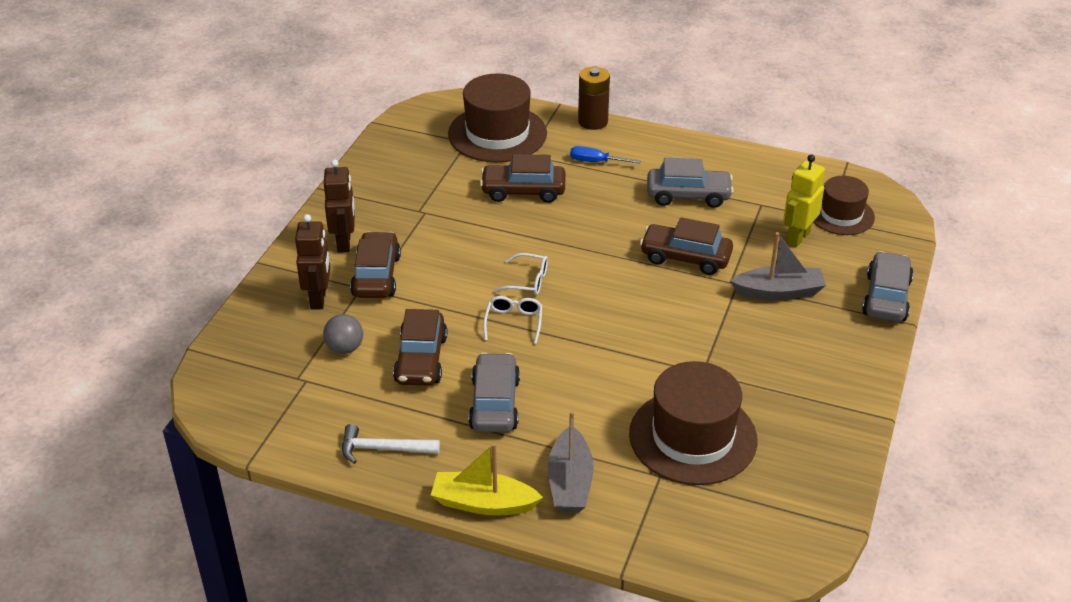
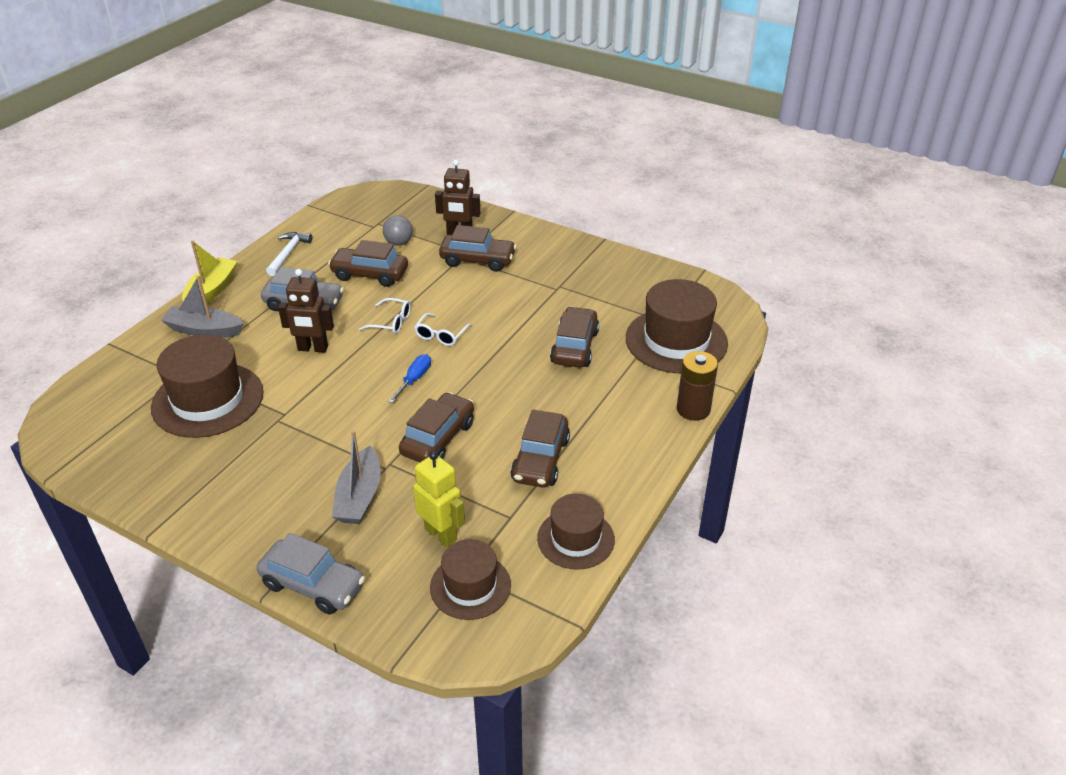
camera: 100 degrees right, 0 degrees up
(344, 243) = (525, 247): brown robot -> brown robot (313, 348)
(595, 162) = (616, 400): blue screwdriver -> blue screwdriver (414, 379)
(688, 195) = (540, 460): grey car -> brown car
(768, 169) = (575, 539): none -> brown hat

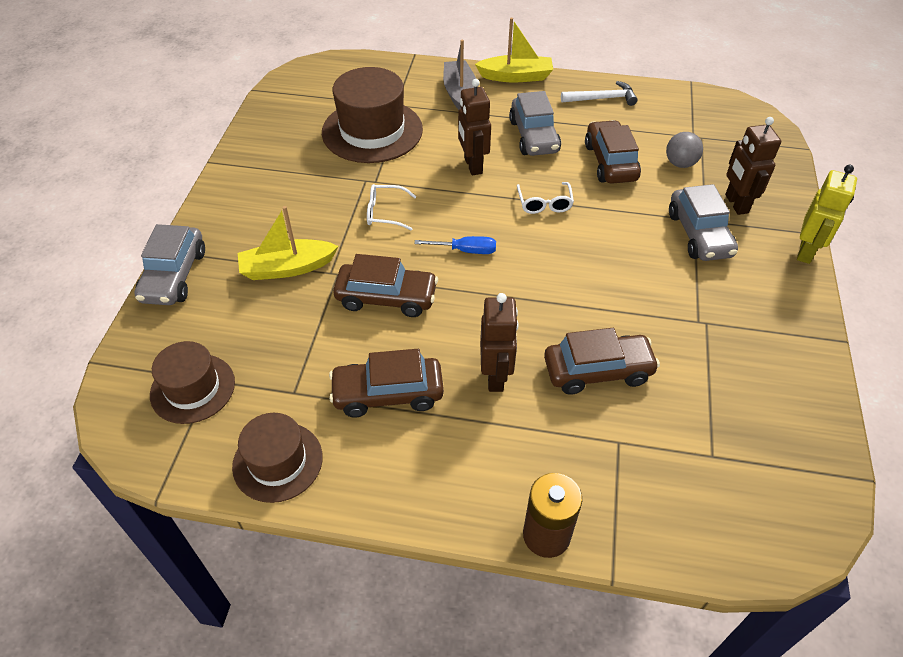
camera: 70 degrees right, 10 degrees up
(359, 496) = (287, 268): grey boat -> yellow boat
(441, 335) = (546, 247): white glasses -> white glasses (385, 213)
(441, 534) = (255, 343): yellow robot -> yellow robot (806, 252)
(478, 260) = (699, 234): brown car -> grey car
(554, 397) = (496, 376): none -> brown robot
(676, 341) = (678, 481): brown hat -> none

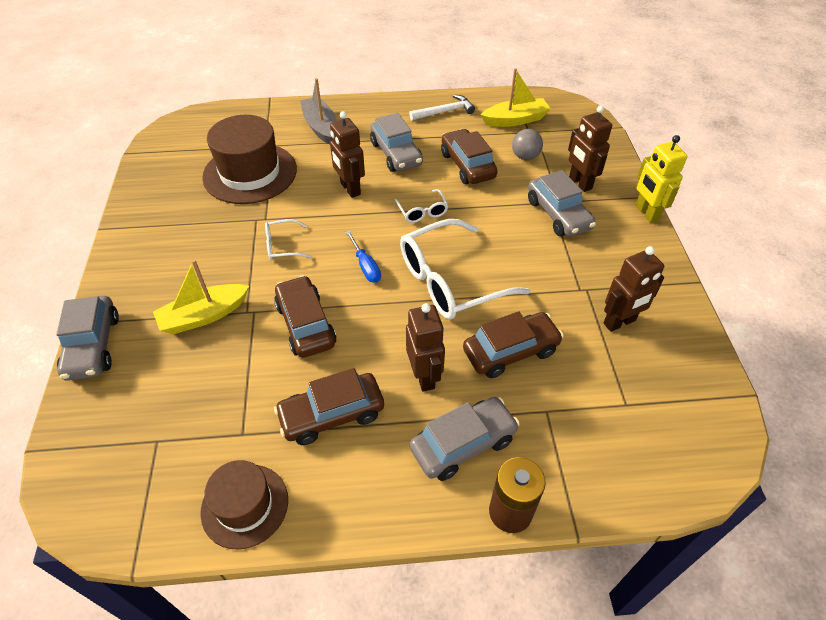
camera: 15 degrees left, 0 degrees up
(193, 388) = (141, 453): brown hat -> none
(386, 297) = (305, 324): brown car -> brown car turned 105 degrees counterclockwise
(466, 250) = (366, 267): blue screwdriver -> blue screwdriver turned 75 degrees clockwise
(515, 76) = (365, 104): yellow boat -> yellow boat (515, 120)
(516, 455) = (463, 444): none -> grey car
(553, 283) = (450, 281): none -> white glasses
(733, 366) = (619, 322): none -> brown robot
(806, 252) = (646, 213): yellow robot -> yellow robot turned 150 degrees clockwise

